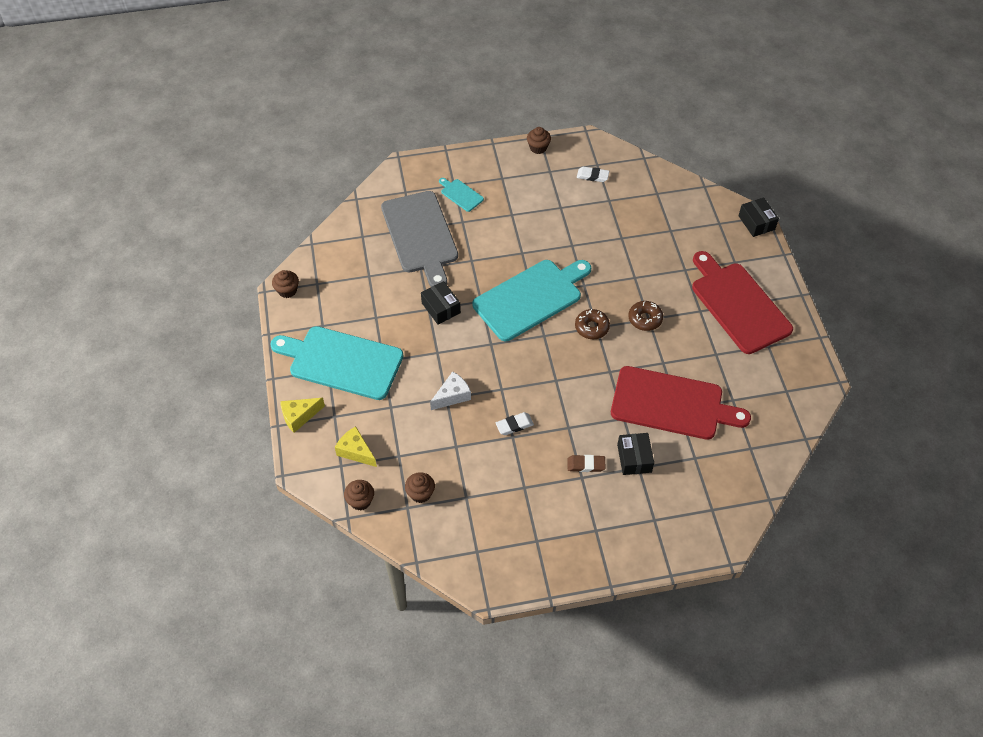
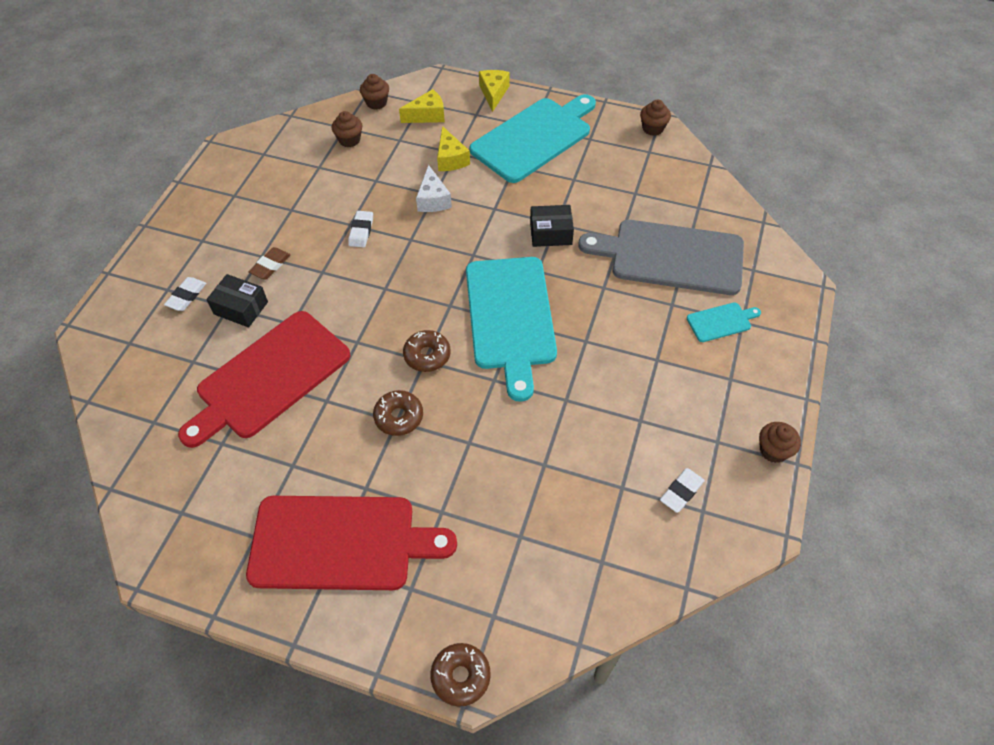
camera: 120 degrees right, 0 degrees up
(400, 407) = (450, 159): none -> yellow cheese
(650, 502) = (186, 296): none -> white eraser
(756, 223) = (461, 676): black box -> brown donut

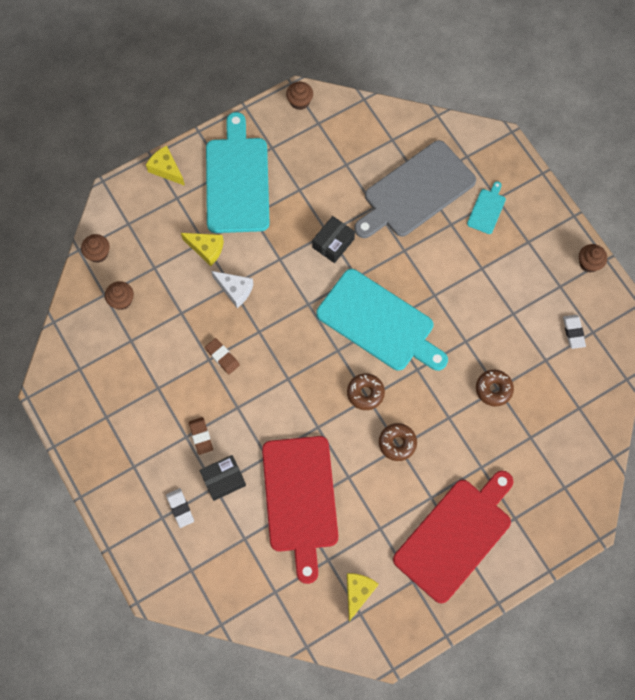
camera: 50 degrees left, 15 degrees up
(361, 231) = (222, 357): white eraser -> brown eraser
(427, 115) = (146, 230): yellow cheese -> yellow cheese (358, 593)
(461, 676) = (583, 529): brown donut -> brown donut (493, 389)

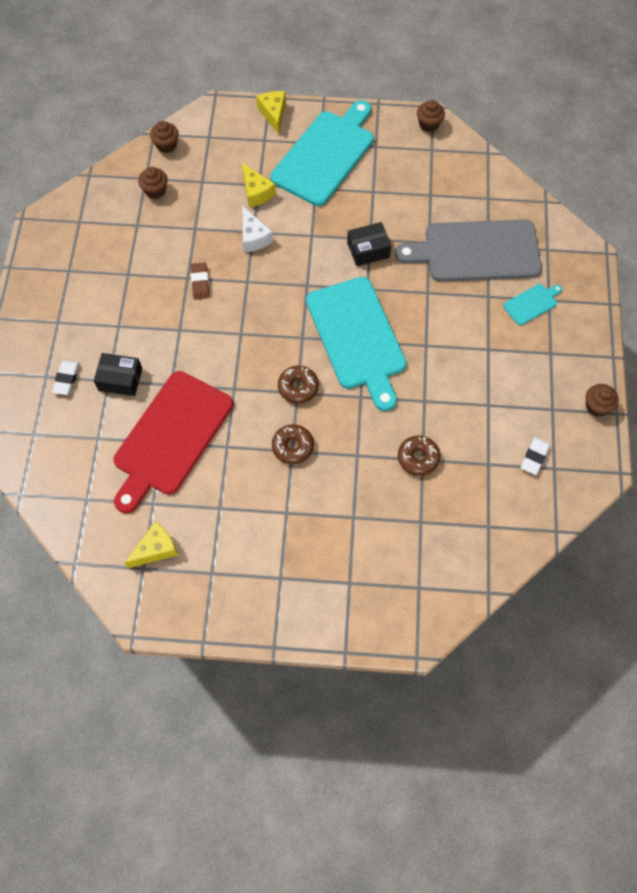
camera: 35 degrees right, 5 degrees down
(201, 436) = (131, 333): brown eraser -> none
(455, 536) = (282, 561): red cutting board -> none

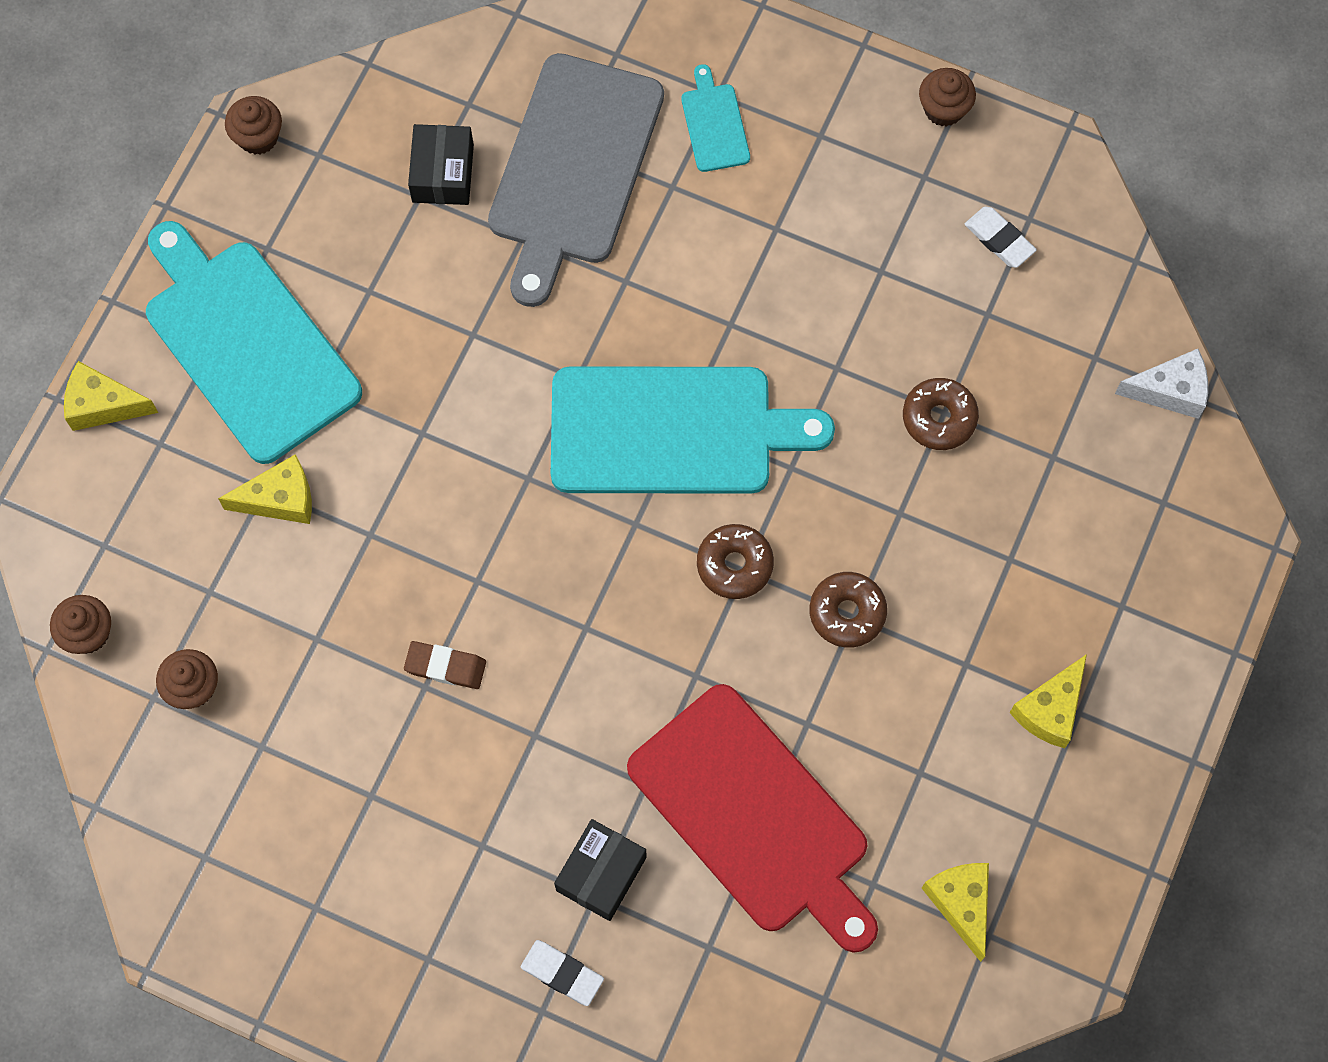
camera: 70 degrees left, 5 degrees up
(254, 237) = (383, 537): white cheese -> white cheese (1170, 391)
(277, 562) = (1050, 709): none -> yellow cheese
(368, 250) = (495, 346): black box -> black box (442, 173)

